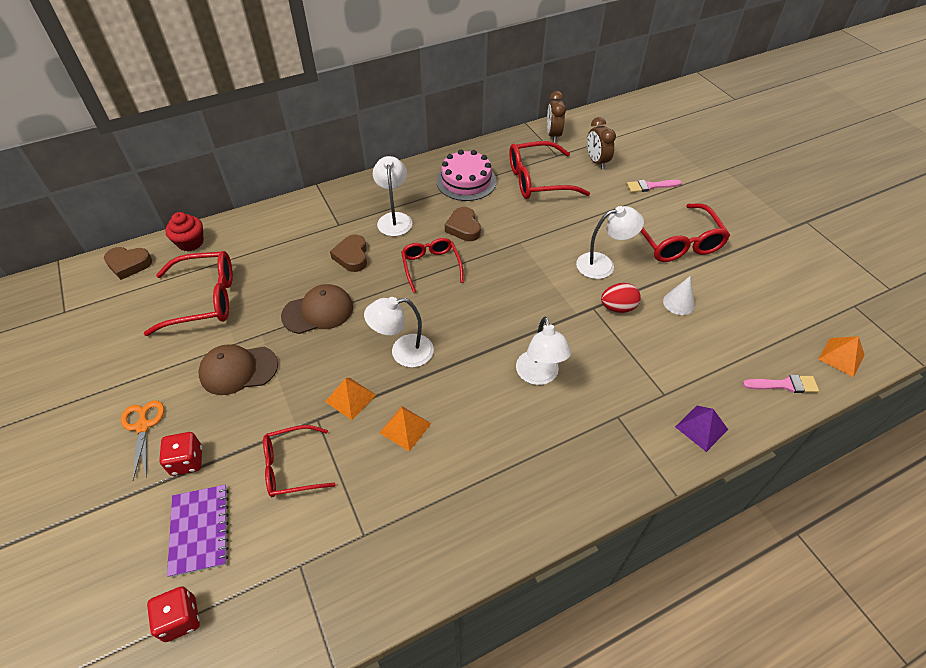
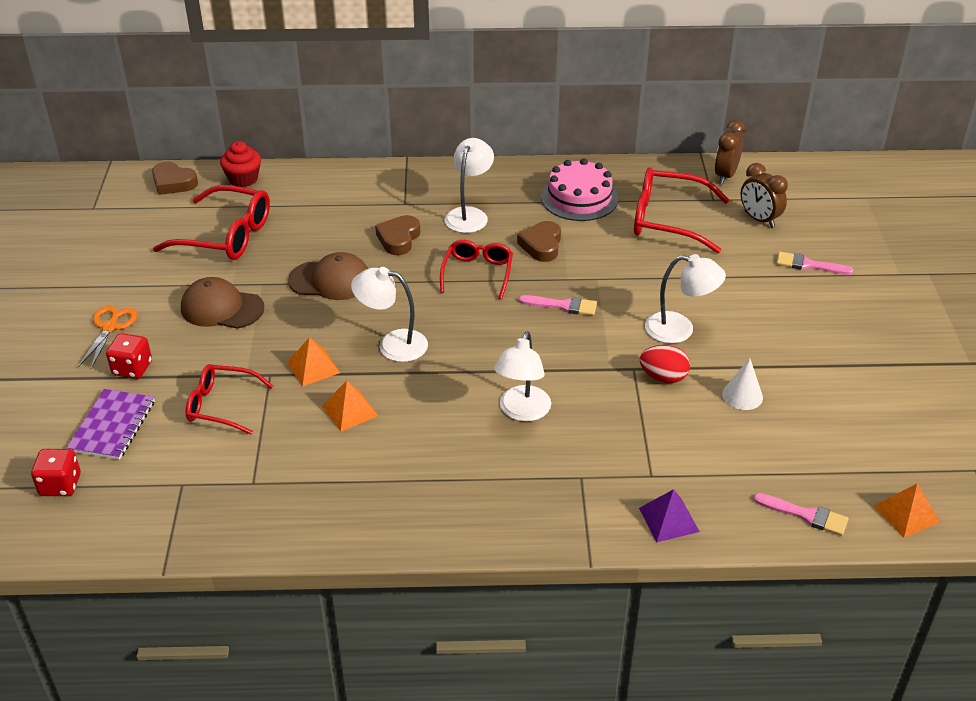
camera: 25 degrees right, 10 degrees down
(510, 273) = (563, 306): none -> pink brush
(596, 162) = (759, 219): brown clock -> brown clock turned 45 degrees counterclockwise
(676, 242) = (793, 333): red glasses -> none

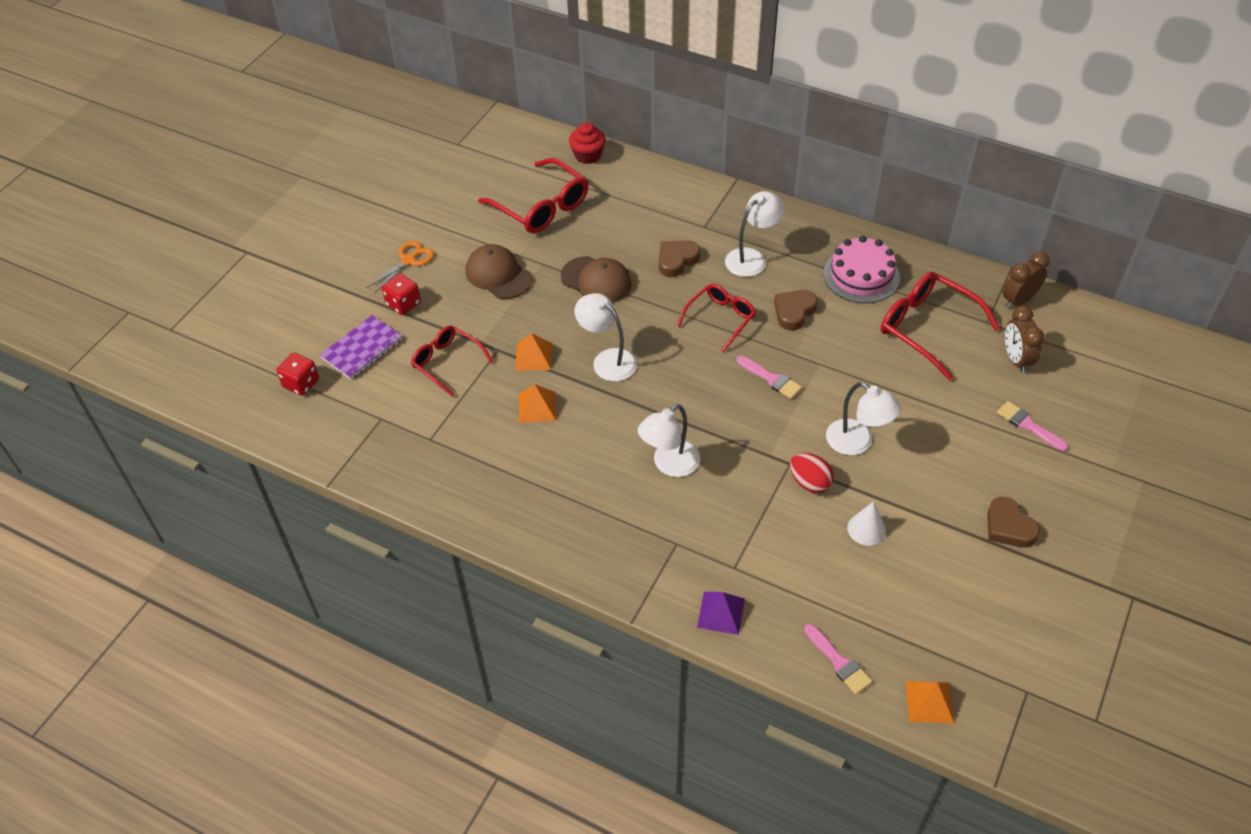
camera: 30 degrees right, 10 degrees up
(173, 183) = (531, 140): brown heart -> brown heart (1008, 527)

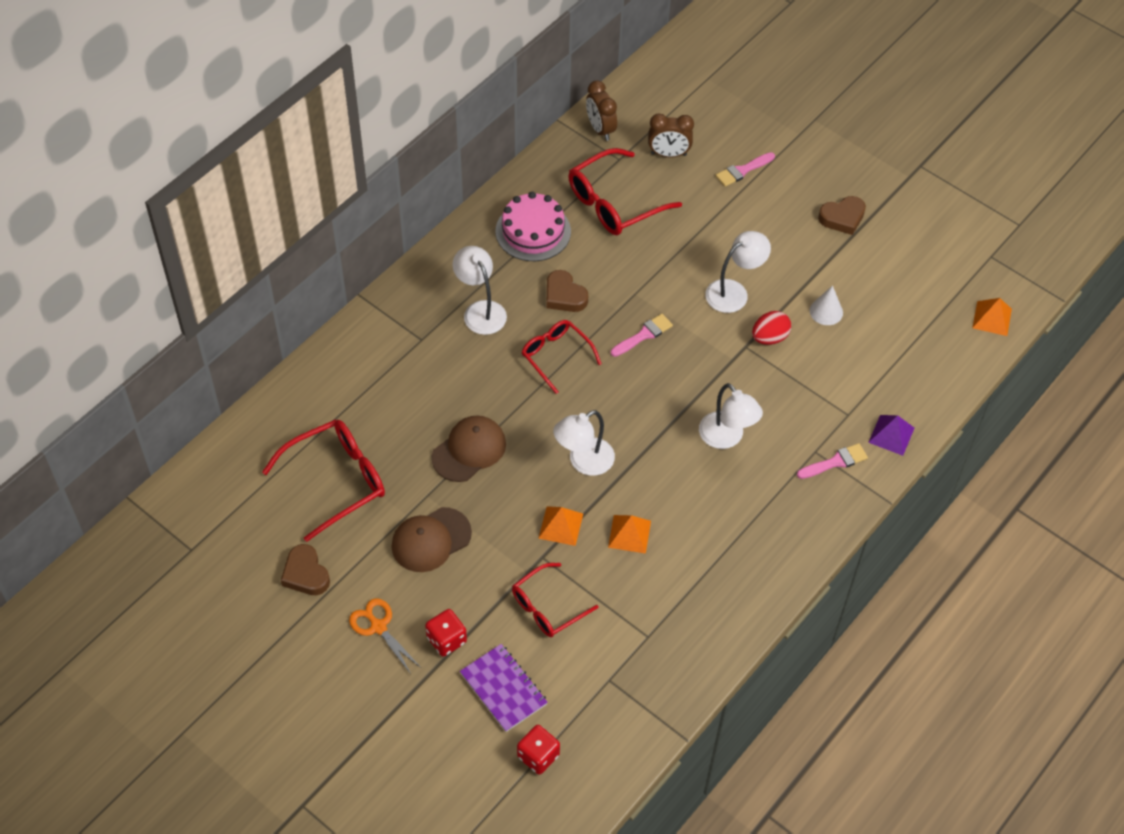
camera: 80 degrees left, 5 degrees up
(588, 155) = (266, 421): red cupcake -> none
(676, 260) = (463, 374): brown heart -> brown heart (305, 574)
(839, 662) = (949, 366): pink brush -> pink brush (835, 462)

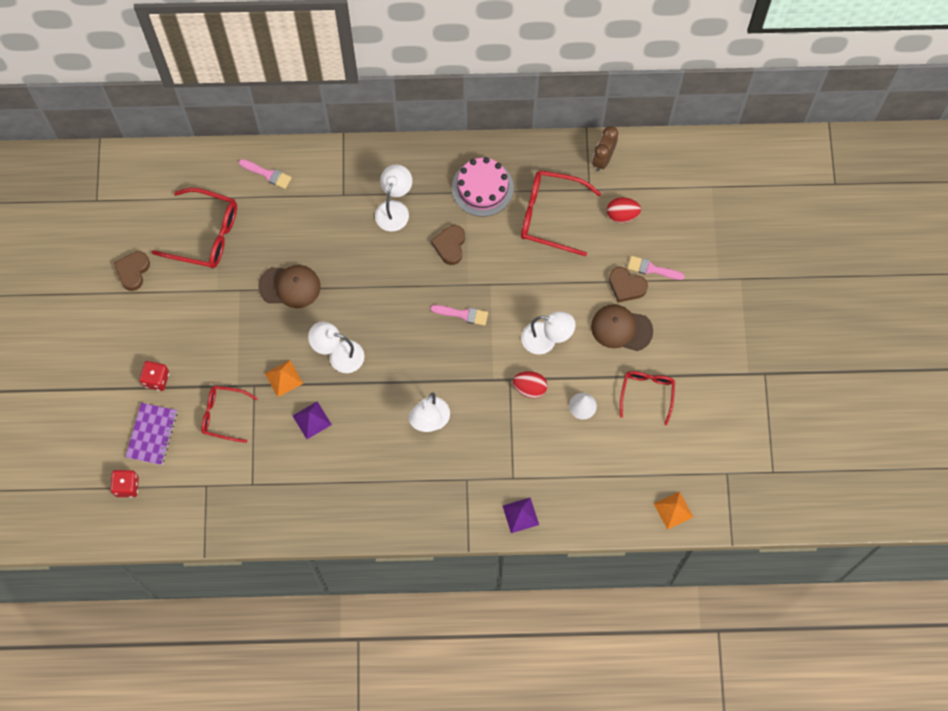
camera: 50 degrees right, 15 degrees up
(378, 627) = (133, 337): orange scissors -> none
(431, 540) = (212, 317): brown cap -> brown cap (621, 328)
(556, 356) = (400, 278): red glasses -> red glasses (647, 393)
(629, 534) = (312, 420): orange pyramid -> purple pyramid
(668, 154) = (622, 215): brown clock -> red egg
(835, 462) = (469, 497): pink brush -> pink brush (267, 174)
(842, 218) = (670, 358): brown heart -> brown heart (626, 286)

